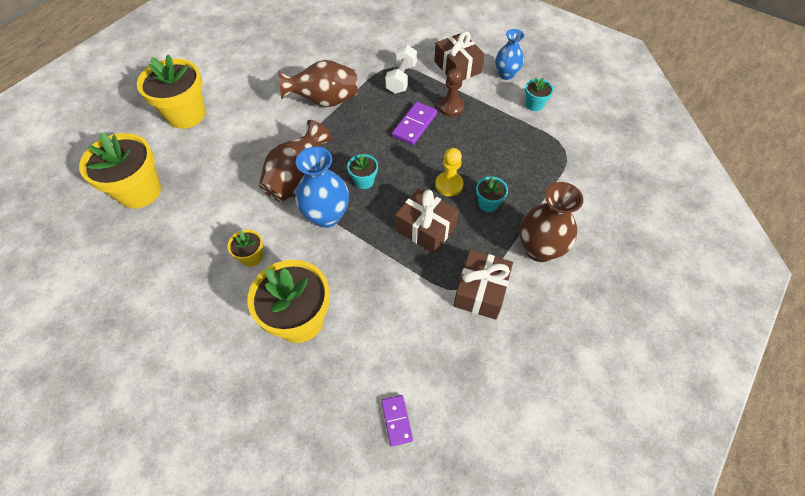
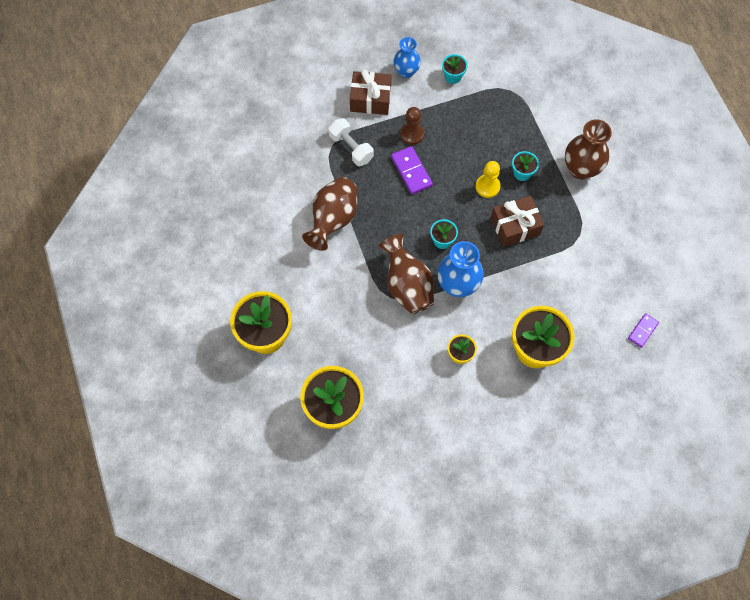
camera: 55 degrees left, 10 degrees up
(397, 420) = (642, 331): purple domino -> purple domino turned 75 degrees counterclockwise
(480, 291) = (587, 226): brown gift -> none

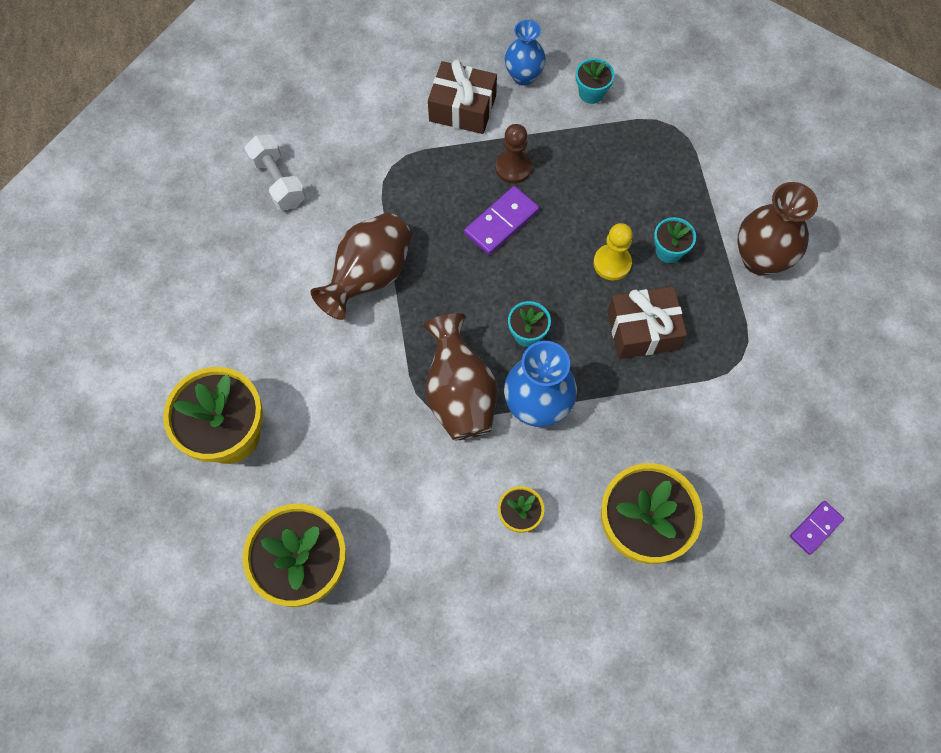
camera: 10 degrees right, 0 degrees up
(351, 148) = (419, 174): white dumbbell -> white dumbbell (278, 181)
(411, 171) = (501, 222): purple domino -> purple domino turned 60 degrees clockwise

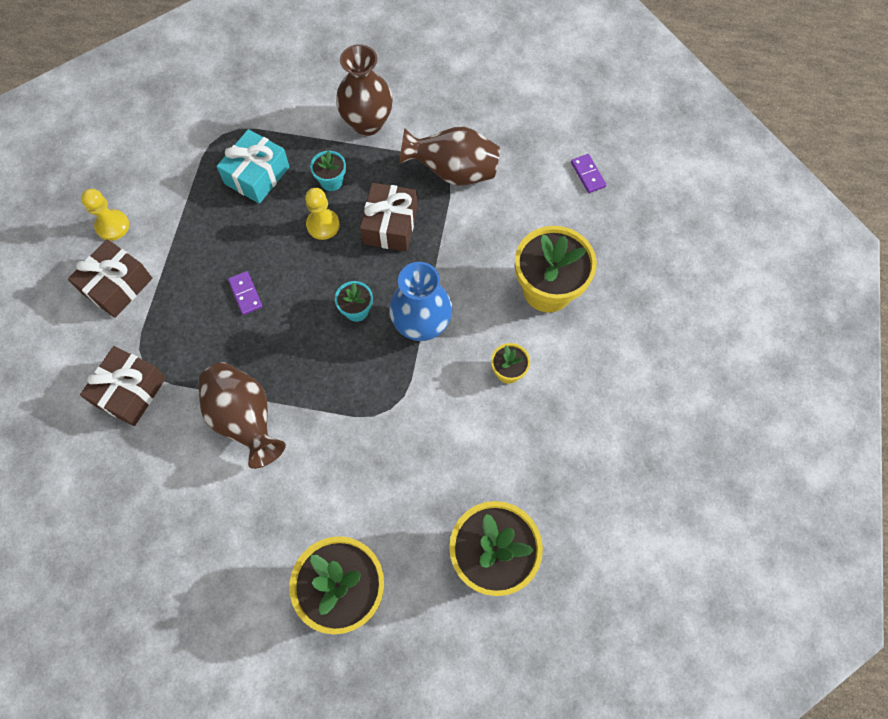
camera: 70 degrees left, 0 degrees up
(278, 181) = (107, 471): white dumbbell -> none
(360, 166) = (130, 391): none -> brown gift
(459, 394) = (387, 381): brown vase -> brown vase (453, 171)
(501, 222) = (245, 294): purple domino -> purple domino, size x0.64
(513, 168) = (198, 266): brown pawn -> none
(523, 76) = (112, 226): blue vase -> yellow pawn
(591, 93) = (159, 181): turquoise flower pot -> none
(641, 177) = (257, 175): none -> turquoise gift

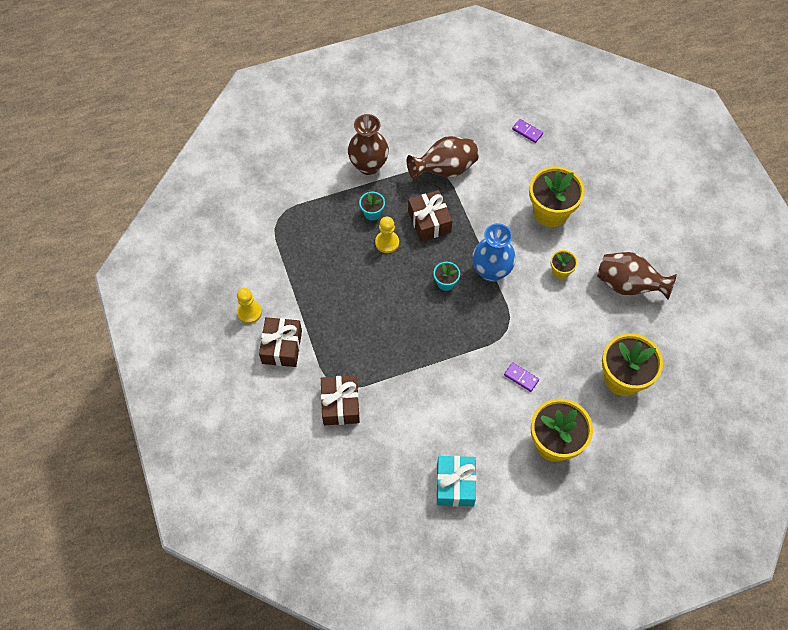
camera: 30 degrees left, 5 degrees down
(245, 294) = (369, 309): purple domino -> purple domino (521, 377)
(245, 419) = (425, 382): brown vase -> brown vase (628, 285)
(257, 175) = (321, 233): turquoise gift -> turquoise gift (455, 484)

